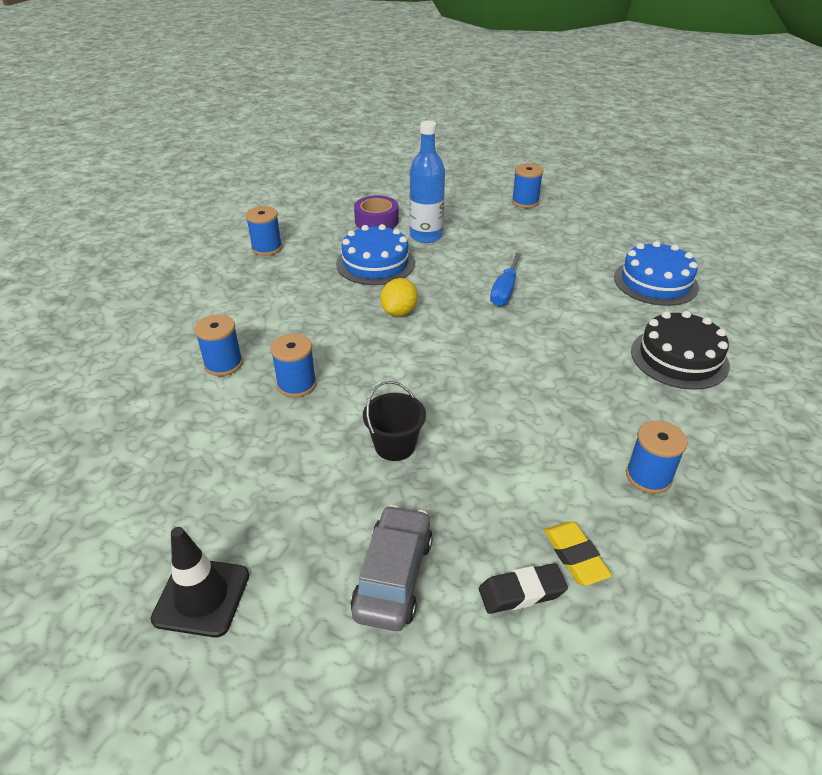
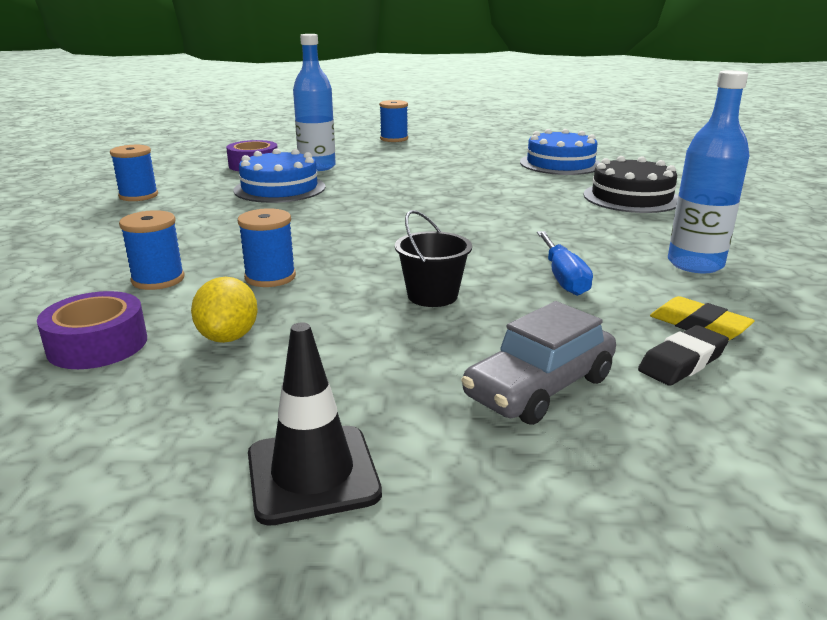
camera: 25 degrees left, 15 degrees down
(153, 425) = (97, 344): none -> purple tape
(393, 576) = (539, 387): grey car -> grey car turned 120 degrees counterclockwise
(399, 312) = (339, 213): yellow lemon -> yellow lemon (228, 337)
(505, 290) = (433, 186): blue screwdriver -> blue screwdriver (563, 277)
(648, 476) = (695, 264): blue spool -> blue bottle

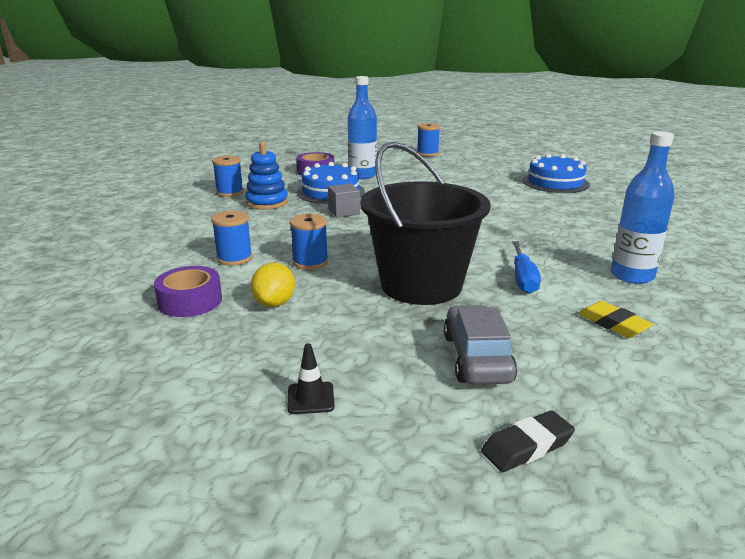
camera: 10 degrees right, 0 degrees up
(194, 205) = (267, 202): none -> blue stacking toy
(303, 211) = (344, 212): none -> grey cube
(312, 474) = (310, 398): black traffic cone -> black traffic cone, size x0.59
(432, 296) = (421, 285): black bucket -> black bucket, size x2.23
(539, 387) = (477, 358): grey car -> grey car turned 120 degrees clockwise
(631, 197) = (603, 216): black cake -> none
(682, 362) = (588, 350): black eraser -> black eraser (527, 446)

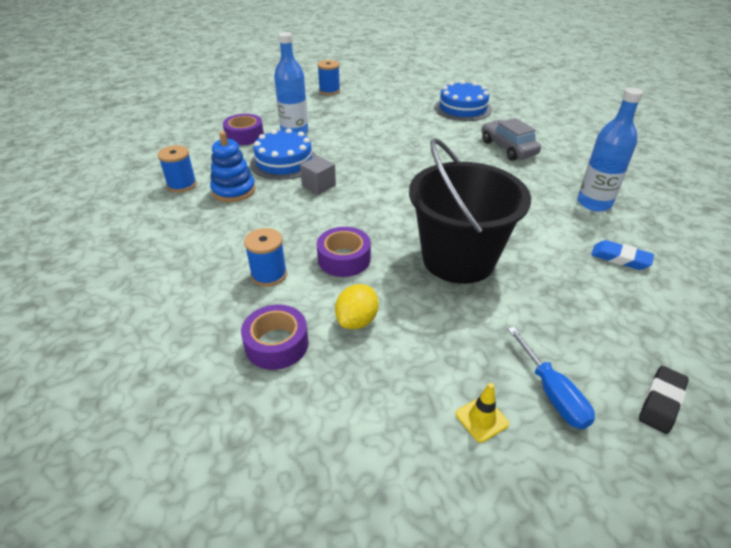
camera: 25 degrees left, 15 degrees up
(274, 303) = (357, 320): yellow lemon -> yellow lemon turned 45 degrees clockwise
(310, 262) = (344, 259): blue spool -> purple tape
(310, 398) = (481, 419): black traffic cone -> yellow traffic cone
(477, 358) = (562, 326): grey car -> grey car (508, 148)
(523, 278) = (525, 228): blue screwdriver -> blue screwdriver (552, 392)
(613, 324) = (620, 258): yellow eraser -> blue eraser

